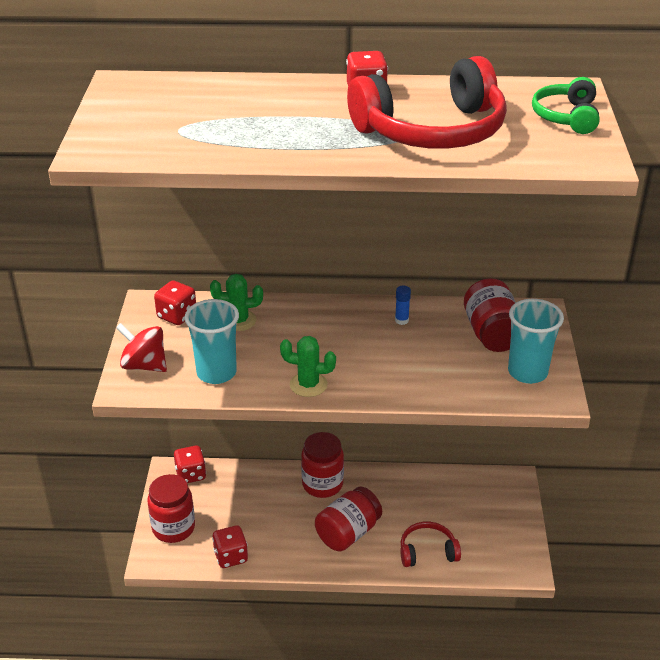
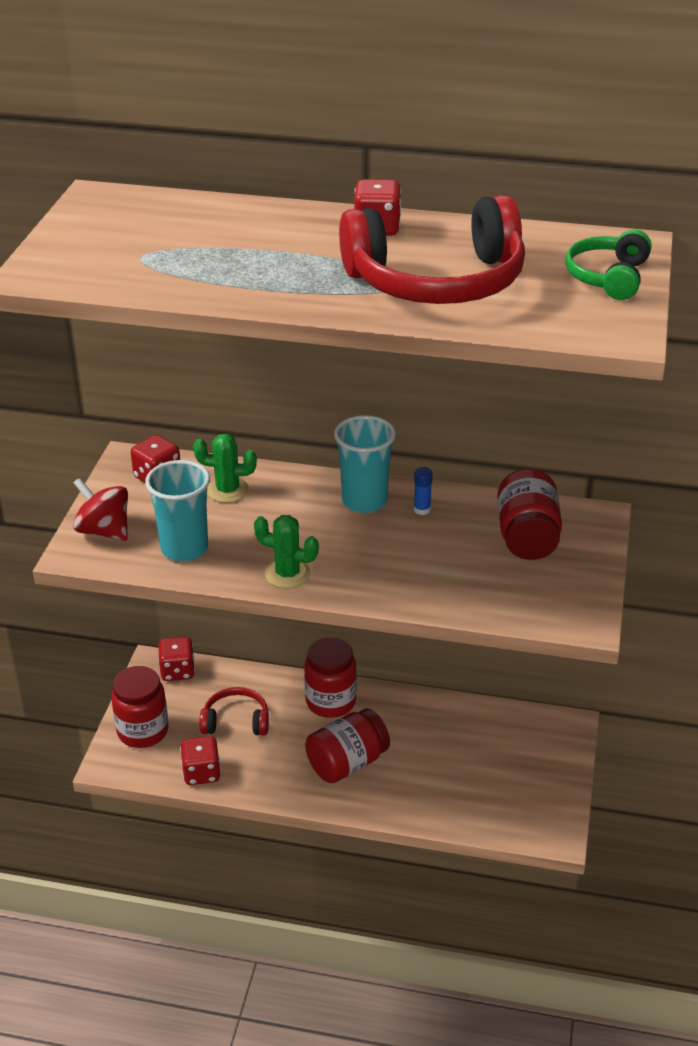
camera: 10 degrees right, 0 degrees up
(427, 551) = (438, 798): red headphones -> red headphones (236, 721)
(527, 372) = (557, 588): turquoise cup -> turquoise cup (364, 501)

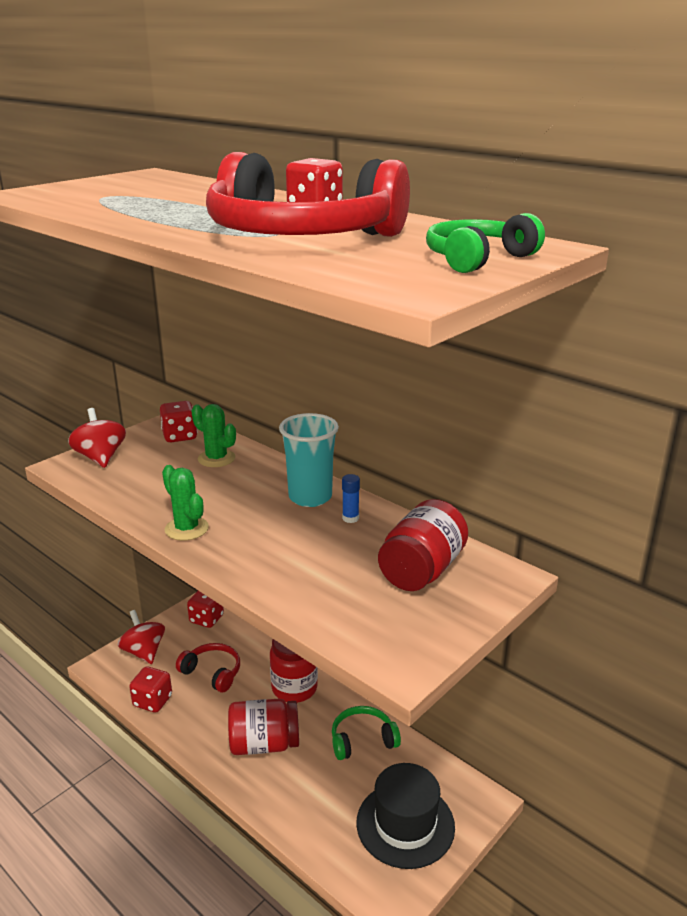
camera: 30 degrees right, 10 degrees down
(143, 731) = (144, 652): red jar -> red spinning top
(184, 548) = (137, 486): turquoise cup -> none
(432, 721) = (362, 740): none -> green headphones
(522, 772) = (405, 824): none -> black hat

